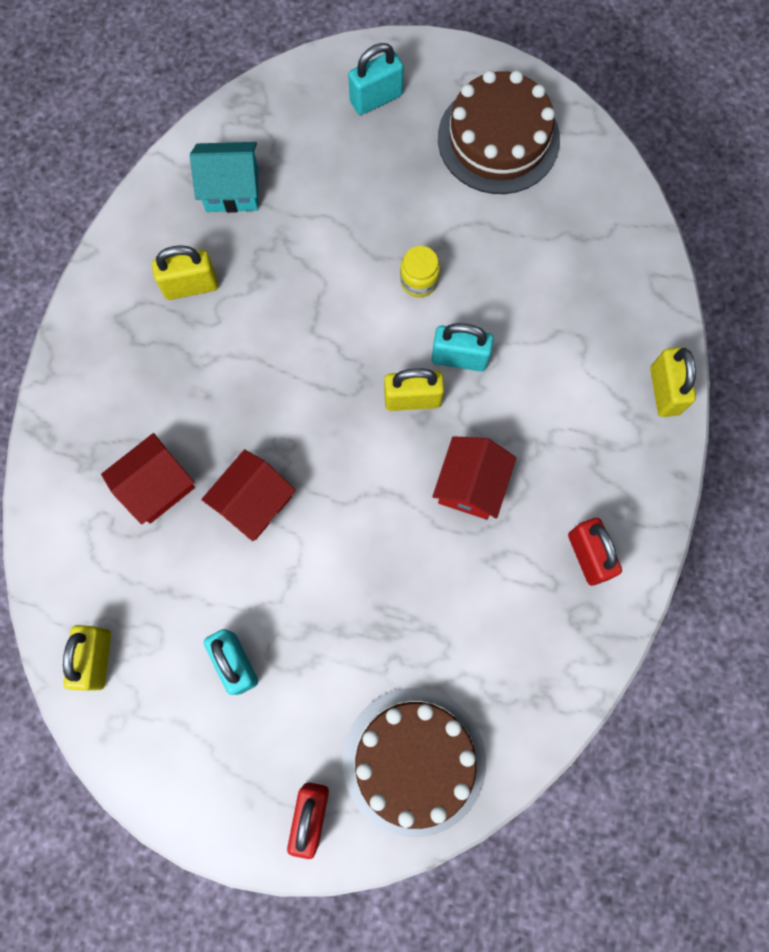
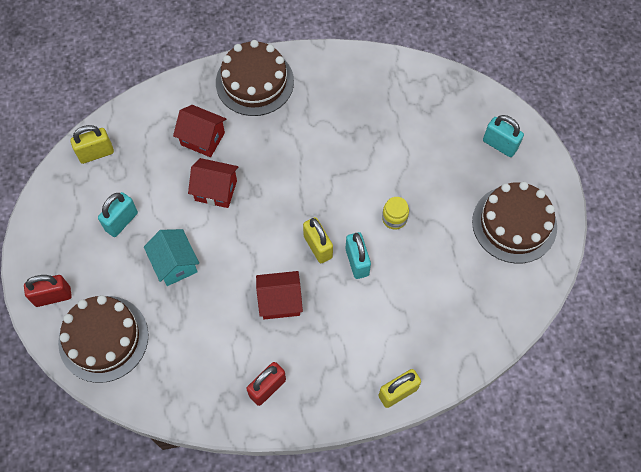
camera: 65 degrees right, 10 degrees down
(100, 371) = (254, 82): none -> brown cake
(191, 286) = (326, 102): yellow padlock -> none
(232, 190) = (396, 96): turquoise house -> turquoise house (175, 264)

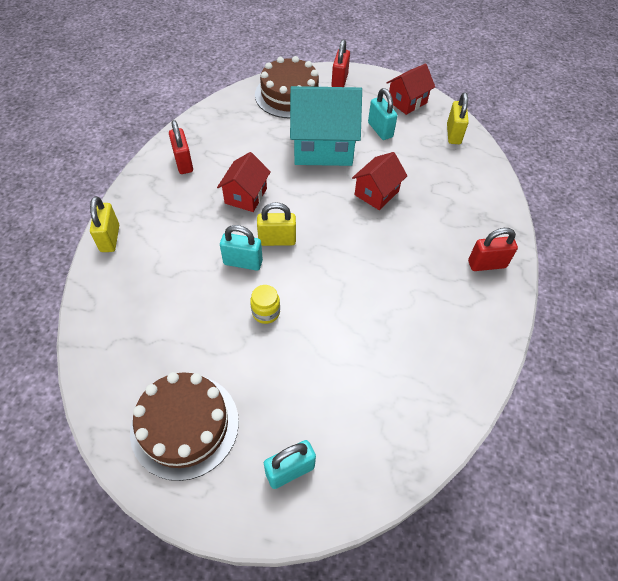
camera: 115 degrees right, 10 degrees down
(175, 264) = (323, 147): turquoise house -> turquoise house, size x1.78
(203, 139) = (436, 203): red house -> red house (407, 102)
(254, 82) = (486, 264): brown cake -> red padlock

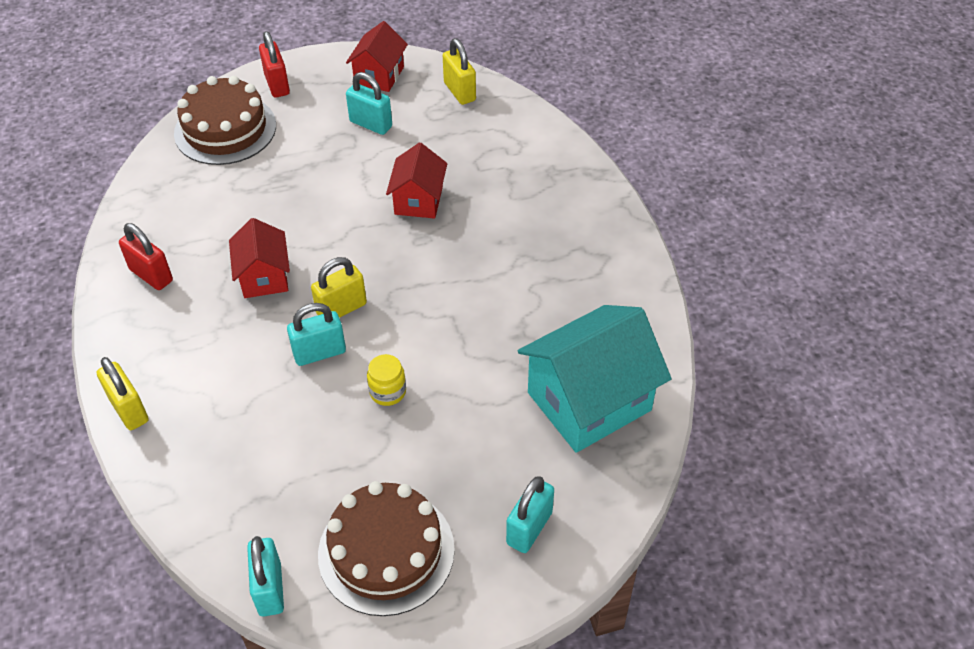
camera: 30 degrees left, 5 degrees down
(98, 405) = (270, 589): none -> turquoise padlock
(323, 147) = (316, 175): turquoise house -> turquoise house (589, 401)
(486, 264) = (589, 221): red padlock -> none

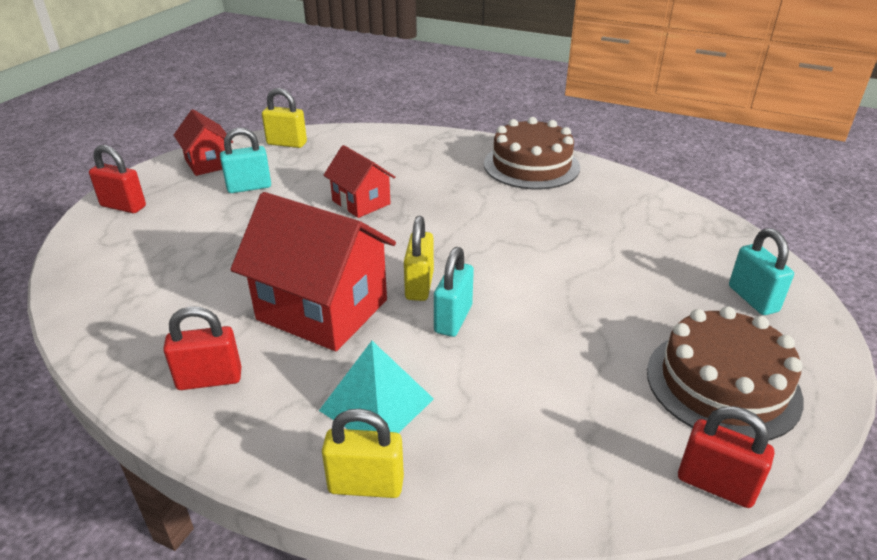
camera: 50 degrees left, 15 degrees down
(198, 369) = (376, 404): none -> turquoise pyramid
(225, 129) = (117, 252): brown cake -> brown cake (531, 165)
(264, 277) = (322, 310): red house -> red house, size x1.78
(270, 589) = (715, 485): turquoise padlock -> red padlock
(388, 392) = (541, 303): yellow jar -> none
(589, 401) = (649, 222): turquoise house -> none

